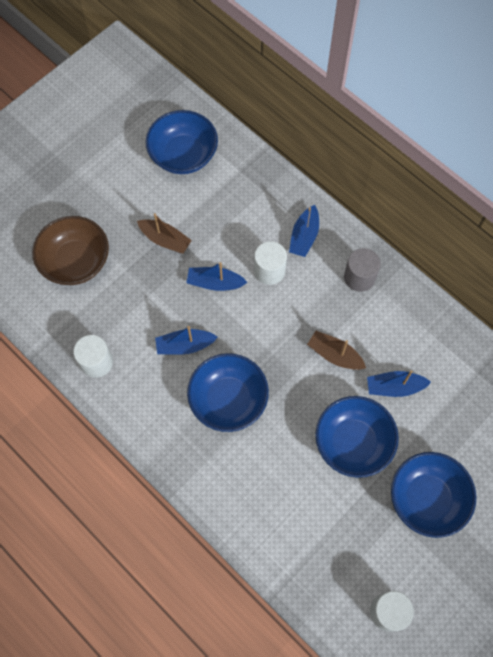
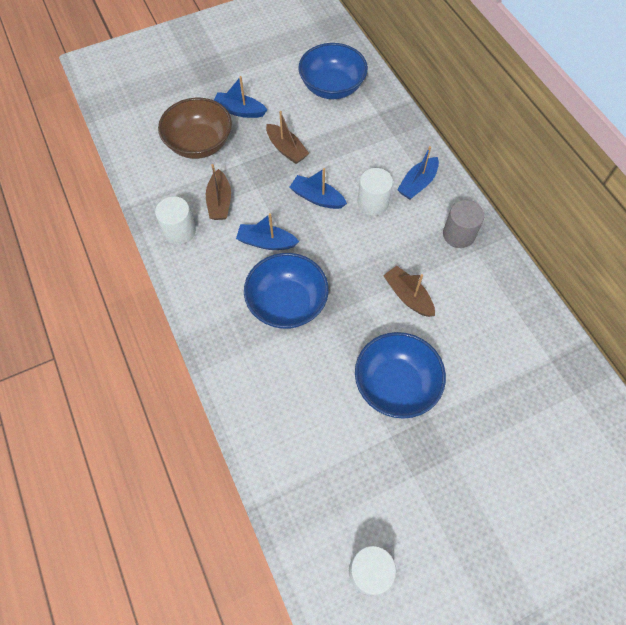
camera: 20 degrees right, 5 degrees down
(123, 318) = (219, 202): none -> brown boat
(394, 387) = (458, 346): blue boat -> blue boat (239, 111)
(427, 498) = (454, 467): blue bowl -> none

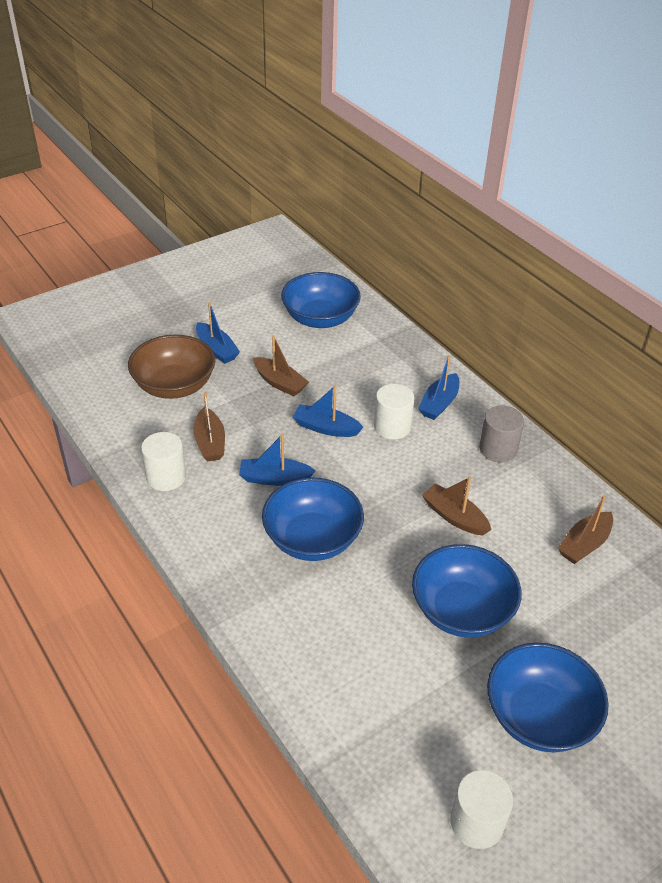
camera: 10 degrees left, 20 degrees down
(239, 111) = (216, 349): blue boat -> blue boat turned 135 degrees counterclockwise
(438, 488) = (539, 716): none -> blue bowl
(512, 335) = (584, 544): none -> brown boat

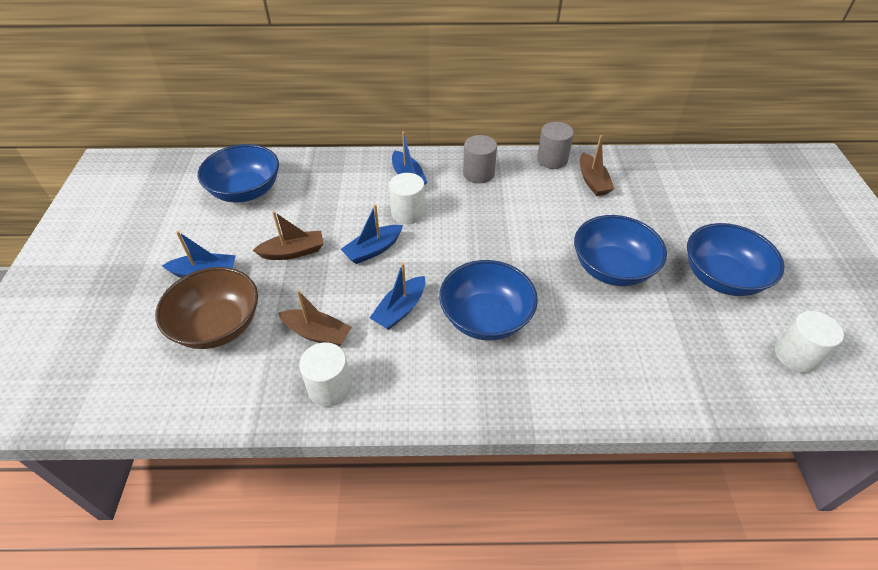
camera: 55 degrees left, 5 degrees up
(454, 517) = (524, 227): brown boat -> none
(584, 496) = (552, 160): none -> grey cylinder

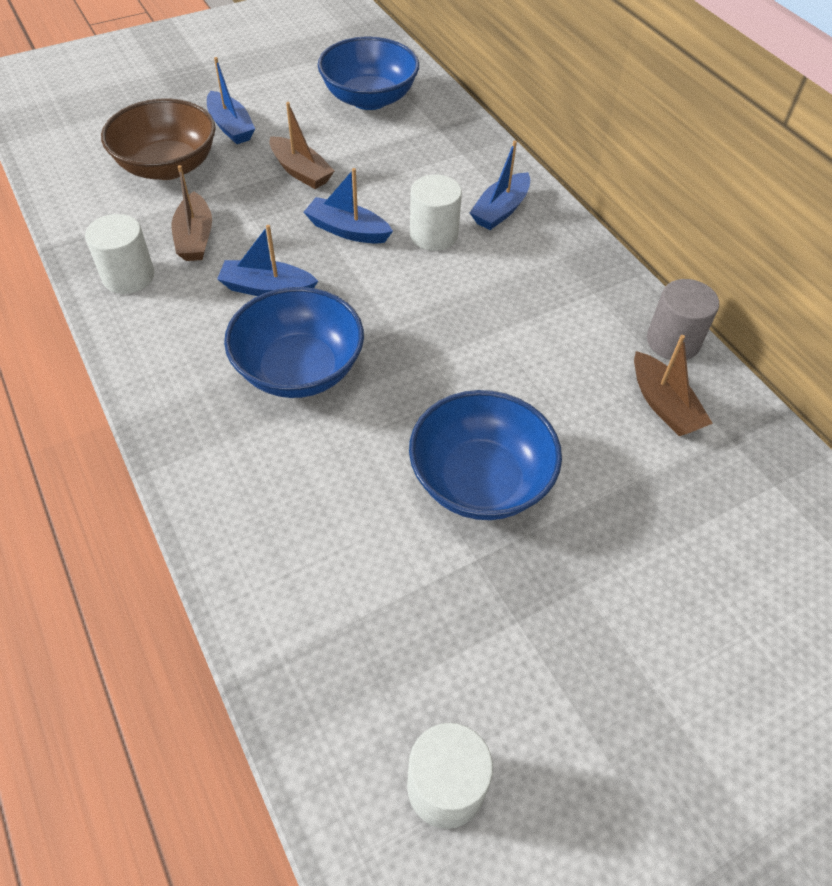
camera: 60 degrees right, 5 degrees up
(478, 173) = (567, 273): grey cylinder -> none
(592, 181) = (663, 405): brown boat -> brown boat turned 75 degrees counterclockwise
(722, 277) = (562, 638): blue bowl -> none

